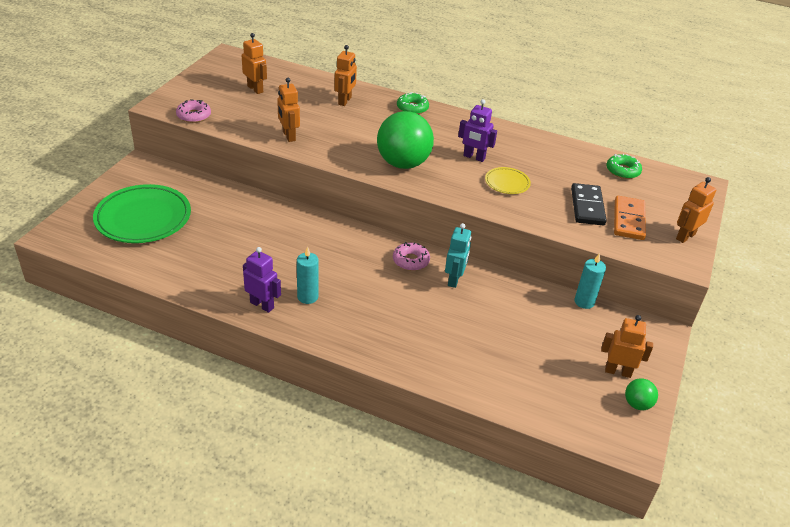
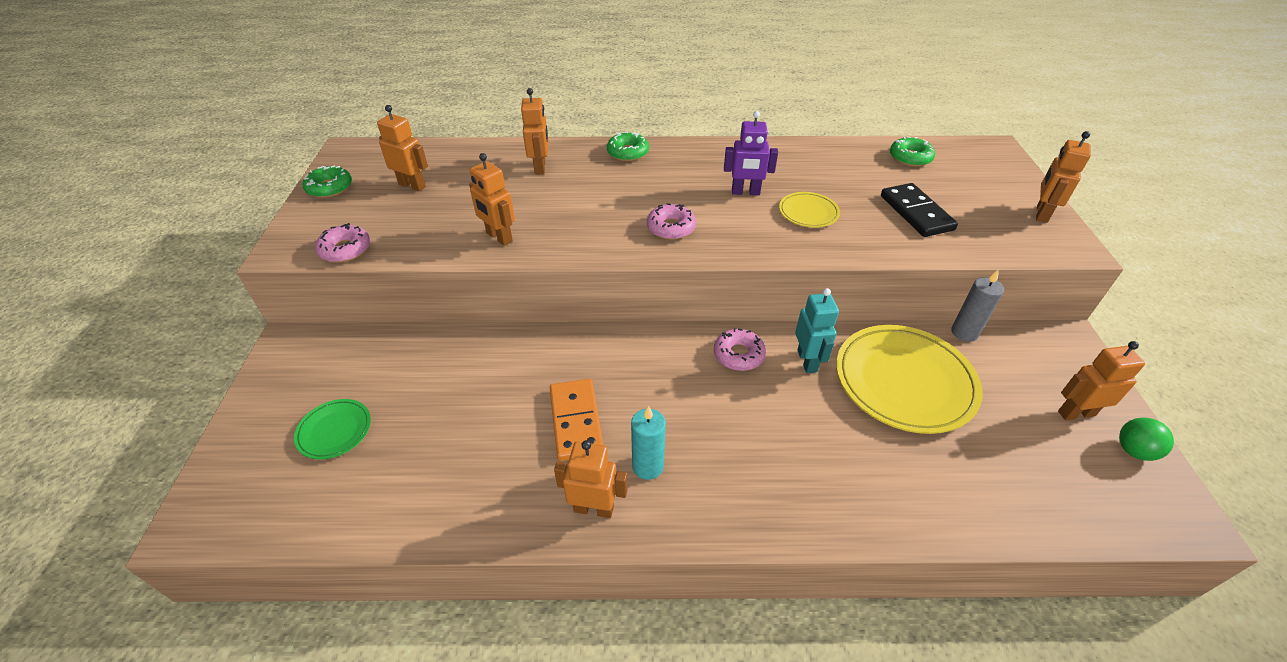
camera: 20 degrees left, 5 degrees up
(143, 218) = (334, 431): green plate -> green plate, size x0.49
(204, 76) = (330, 188): none -> green donut
(262, 305) = (594, 508): purple robot -> orange robot
(403, 163) = (671, 228): green ball -> pink donut
(511, 313) = (904, 382): none -> yellow plate
(584, 302) = (964, 332): turquoise candle -> grey candle
(629, 220) = (971, 214): orange domino -> orange domino (576, 421)

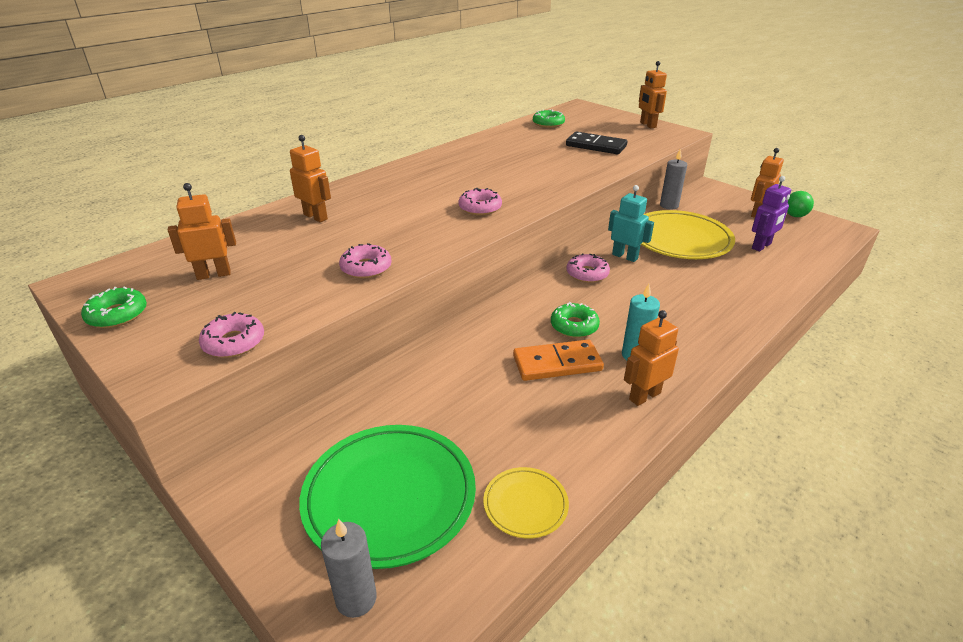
camera: 45 degrees left, 10 degrees down
(235, 479) = (356, 598): none -> grey candle
(334, 431) = (390, 497): green plate -> green plate, size x2.05
(499, 237) = (366, 268): orange robot -> pink donut
(576, 421) = (557, 363): orange domino -> orange domino turned 45 degrees counterclockwise
(628, 152) = (370, 183): green donut -> green donut (574, 326)
(745, 192) = (491, 172): purple robot -> purple robot (761, 246)
(808, 213) = (544, 167): yellow plate -> yellow plate (525, 505)

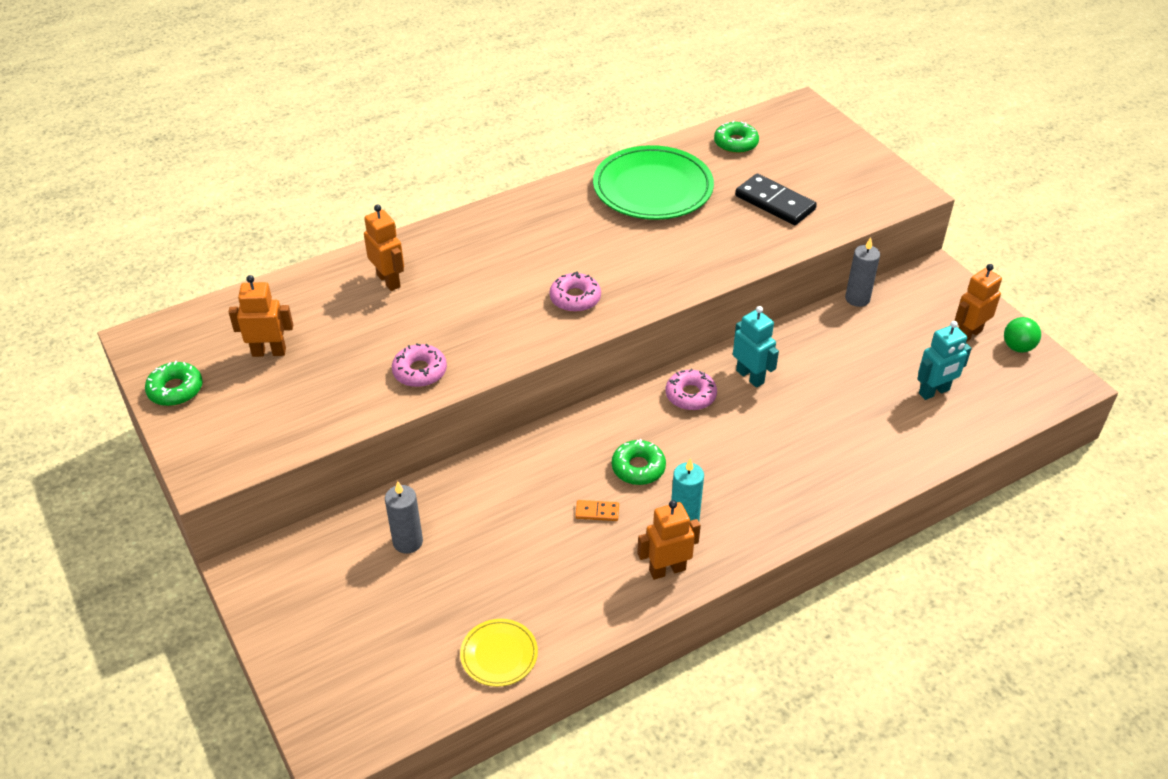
camera: 15 degrees right, 10 degrees up
(234, 342) = (273, 446): pink donut -> none
(356, 598) = (333, 700): grey candle -> grey candle (408, 542)
(390, 497) = (385, 620): green plate -> green plate (653, 188)
(557, 363) = (597, 512): orange domino -> orange domino, size x0.48
(647, 125) = (872, 167): orange robot -> none
(680, 240) = (835, 362): yellow plate -> none
(761, 246) = (934, 392): purple robot -> turquoise robot

